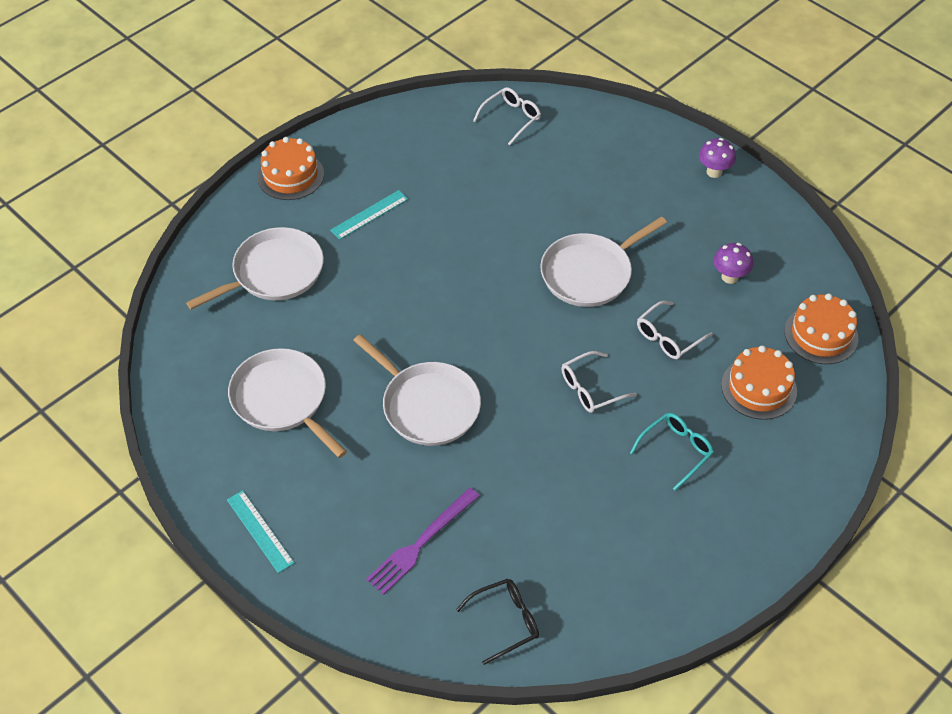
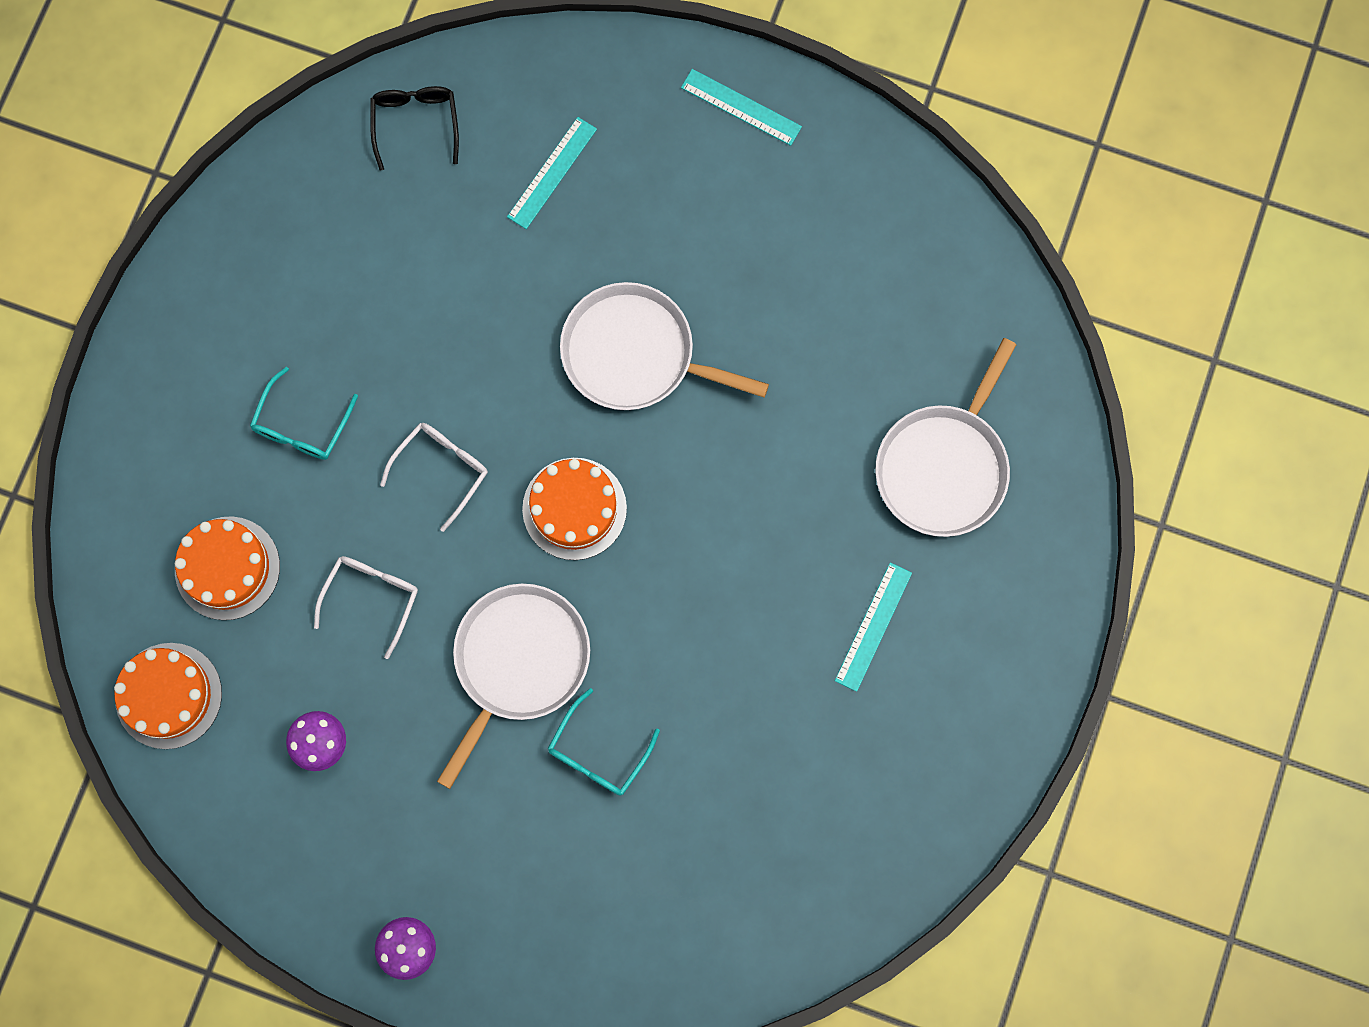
camera: 155 degrees right, 25 degrees up
(282, 400) = (817, 282): white pan -> none
(290, 175) = (1026, 648): orange cake -> orange cake (574, 508)
(421, 543) = (552, 173): purple fork -> turquoise ruler
(505, 621) = (416, 124): black glasses -> black glasses turned 135 degrees clockwise
(511, 118) = (763, 920): white glasses -> none
(563, 215) = (598, 752): none -> turquoise glasses

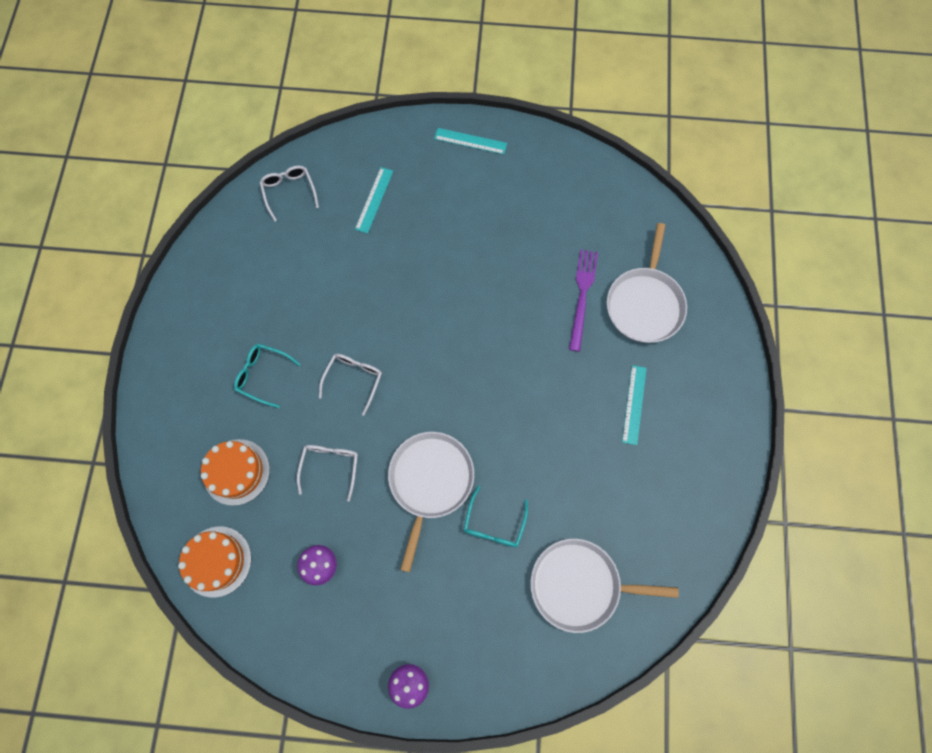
camera: 15 degrees left, 5 degrees down
(302, 425) = (263, 375): turquoise glasses -> turquoise glasses turned 105 degrees clockwise
(416, 124) = (289, 192): black glasses -> white glasses
(574, 508) = (438, 382): orange cake -> none
(635, 354) = (449, 286): white pan -> white pan (579, 585)
(846, 426) = (582, 295): none -> purple fork

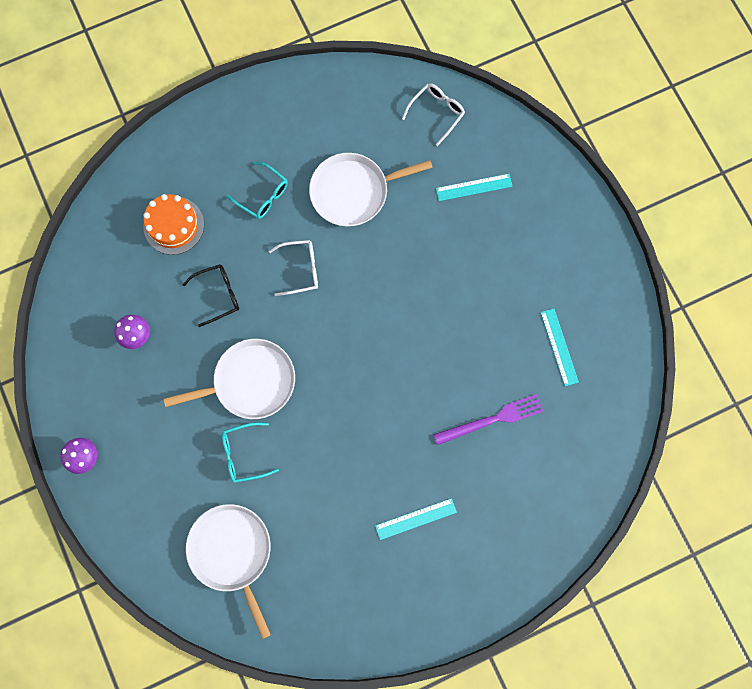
camera: 60 degrees right, 5 degrees up
(217, 561) = (98, 255): orange cake -> none
(263, 375) = (263, 195): turquoise glasses -> turquoise glasses turned 135 degrees clockwise
(330, 466) = (218, 295): white glasses -> black glasses
(470, 141) = (585, 235): turquoise ruler -> turquoise ruler (559, 347)
(644, 304) = (518, 480): white pan -> white pan (353, 192)

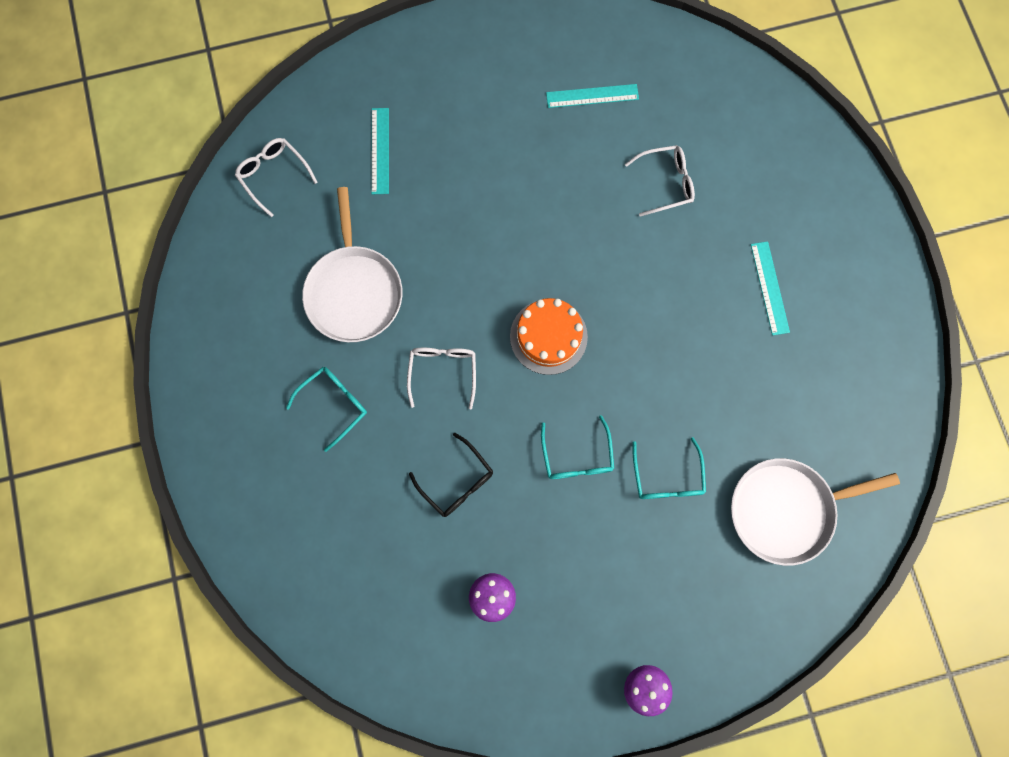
camera: 80 degrees left, 0 degrees up
(174, 225) = (350, 527): orange cake -> orange cake (548, 336)
(218, 295) = (457, 481): black glasses -> black glasses turned 150 degrees clockwise
(250, 381) = (577, 456): white pan -> turquoise glasses
(492, 419) = (665, 183): purple fork -> white glasses

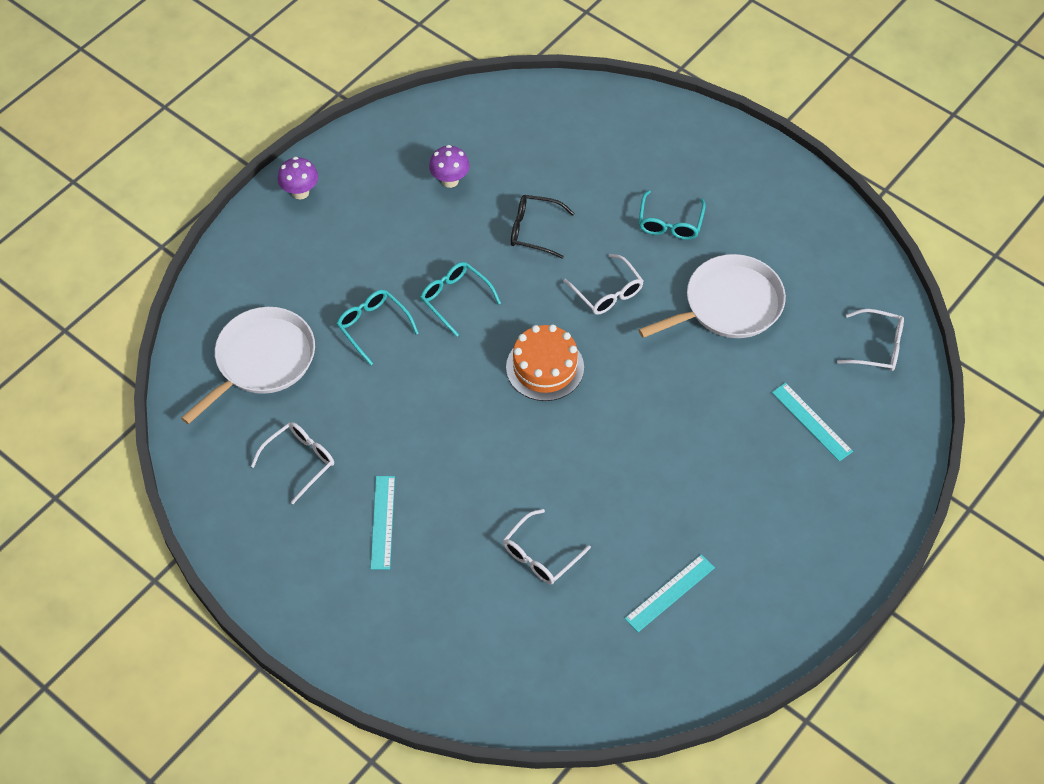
camera: 145 degrees right, 20 degrees down
(354, 291) = (728, 304): white pan -> white pan turned 105 degrees clockwise
(769, 288) = (383, 522): turquoise ruler -> turquoise ruler turned 45 degrees clockwise
(806, 386) = (300, 461): none -> white glasses

